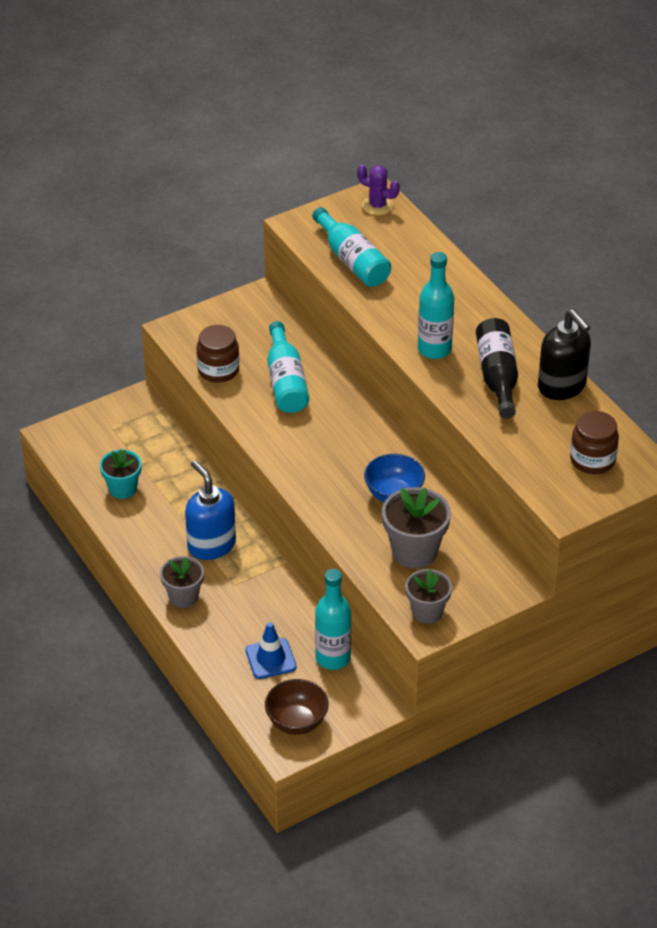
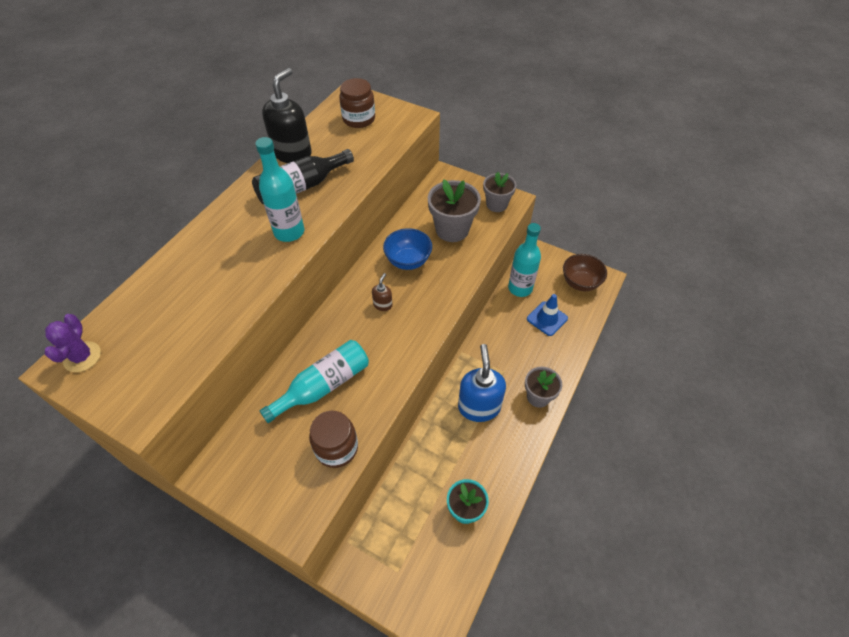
camera: 120 degrees left, 10 degrees up
(211, 545) = (479, 407): blue soap dispenser -> blue soap dispenser turned 150 degrees clockwise
(348, 453) = (383, 305): none -> brown soap dispenser
(352, 260) = (186, 338): turquoise bottle -> none

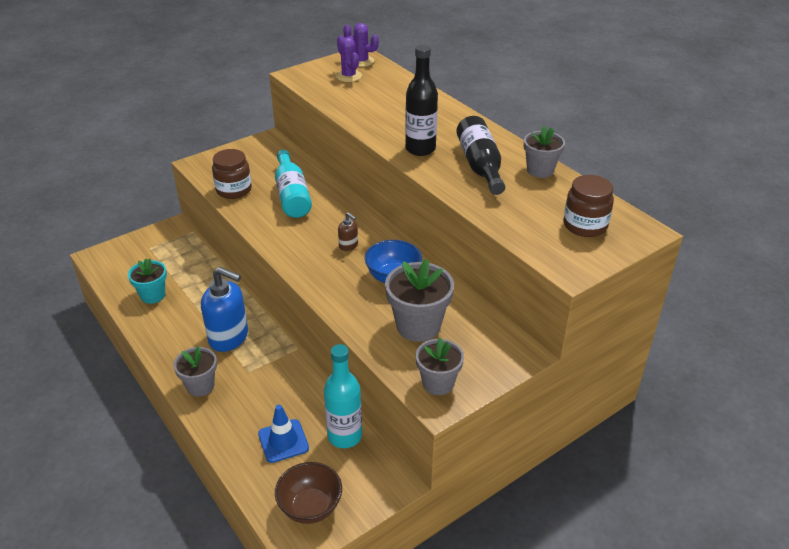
camera: 115 degrees right, 15 degrees down
(133, 352) = (348, 76): none -> purple cactus
(289, 232) = (420, 149): turquoise bottle -> black bottle
(292, 153) = (540, 170): black soap dispenser -> grey flower pot

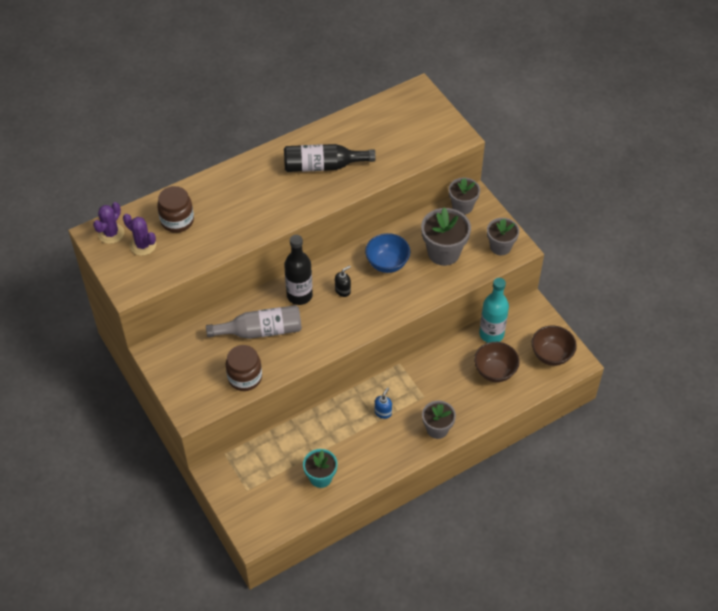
camera: 85 degrees left, 15 degrees up
(229, 337) = (383, 412): blue soap dispenser -> blue soap dispenser, size x0.45
(283, 441) = (495, 371): blue traffic cone -> brown bowl
(292, 195) = (261, 331): turquoise bottle -> grey bottle
(348, 76) = (143, 245): purple cactus -> purple cactus turned 60 degrees clockwise
(348, 246) = (343, 290): brown soap dispenser -> black soap dispenser
(420, 149) = (292, 201): black bottle -> black bottle (299, 295)
(540, 170) = (335, 131): grey flower pot -> grey flower pot (462, 206)
(585, 225) = (409, 119): brown jar -> brown jar (177, 221)

